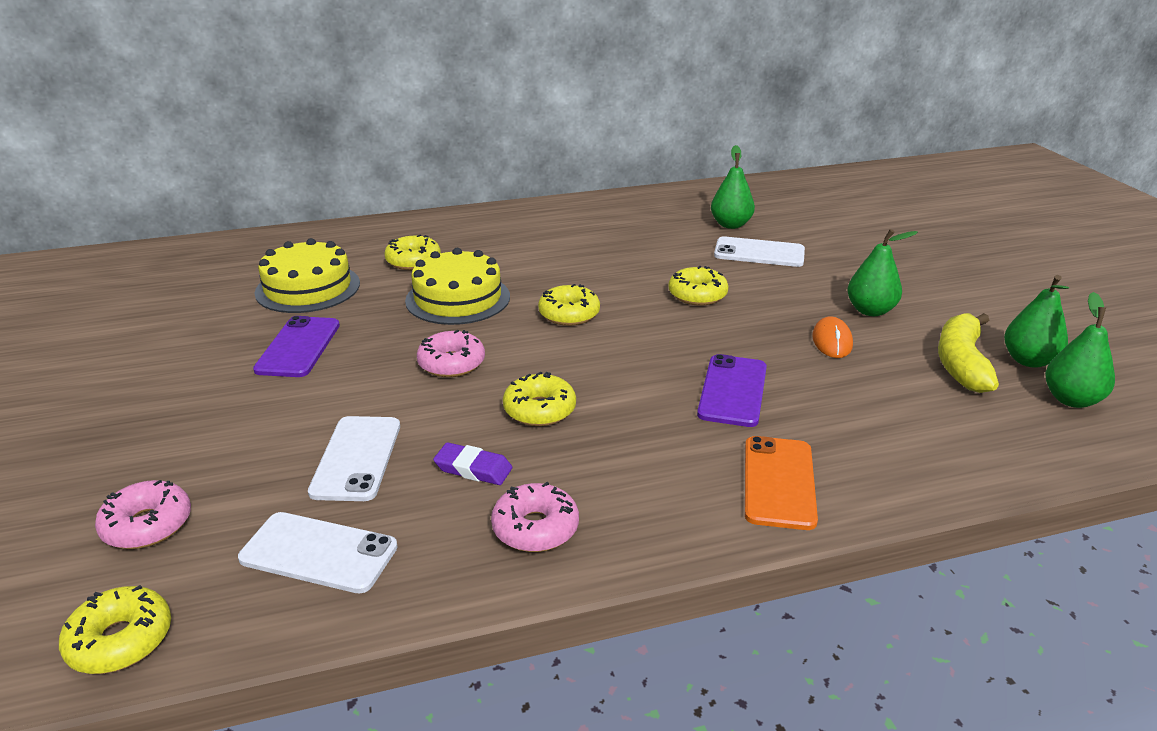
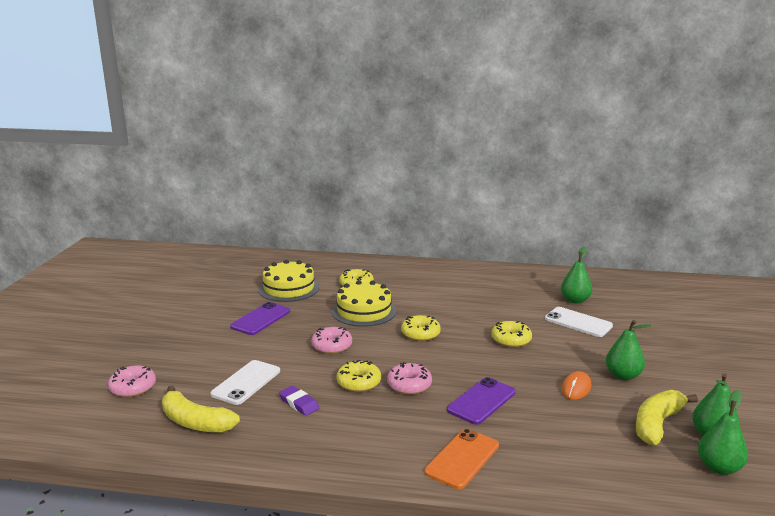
camera: 25 degrees right, 10 degrees down
(120, 640) = (89, 434): yellow donut -> none
(318, 553) = (195, 422): white phone -> yellow banana
(535, 528) = (306, 442): pink donut -> pink donut (409, 385)

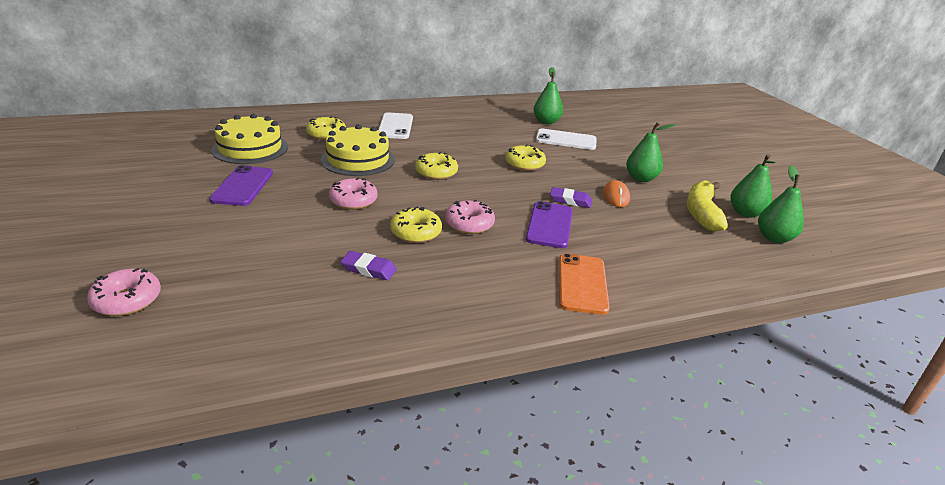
camera: 30 degrees left, 10 degrees up
(195, 422) = (255, 322): yellow banana -> none
(246, 382) = (284, 260): white phone -> white phone (395, 126)
(523, 383) = (570, 200): none -> purple eraser

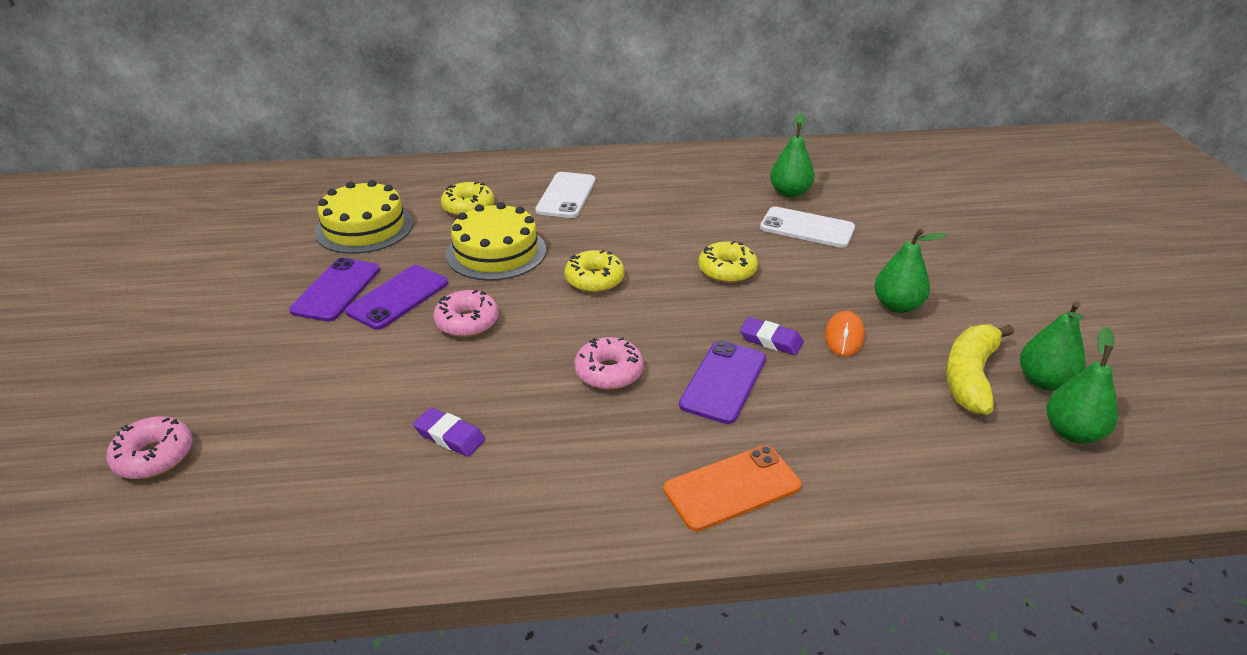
camera: 15 degrees right, 5 degrees up
(294, 189) = (398, 297): none -> purple phone
(416, 232) = (531, 381): yellow donut -> none
(582, 284) = (732, 488): orange phone -> orange phone turned 45 degrees clockwise

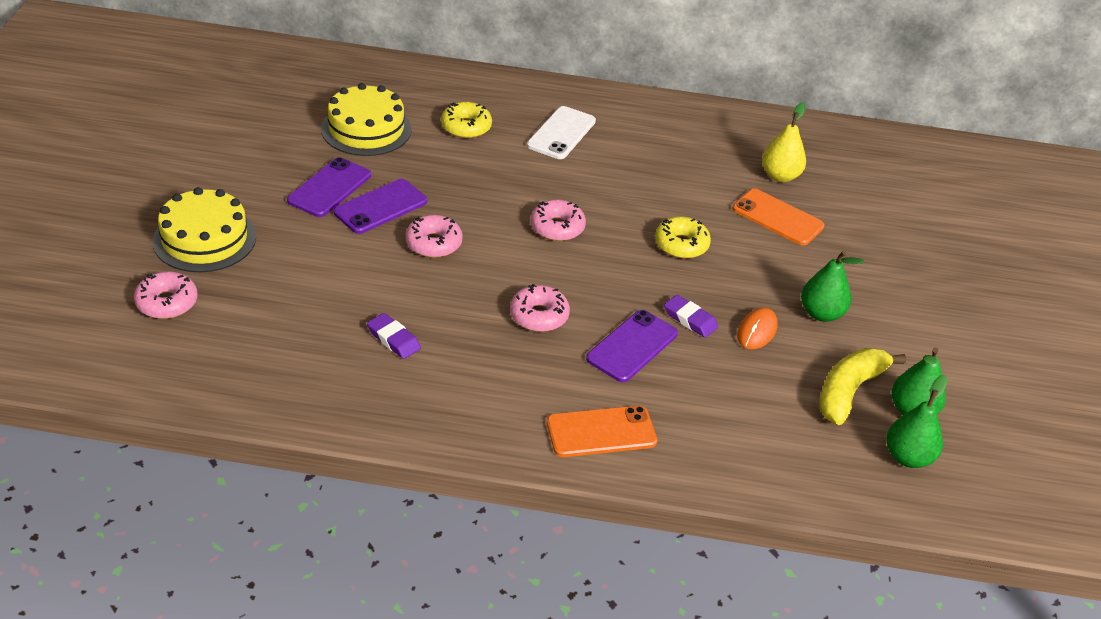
camera: 10 degrees right, 5 degrees up
(496, 252) = (478, 180): yellow cake -> yellow cake (204, 239)
(594, 280) = (557, 227): yellow donut -> pink donut
(790, 193) = (780, 176): green pear -> yellow pear
(807, 228) = (777, 217): white phone -> orange phone

